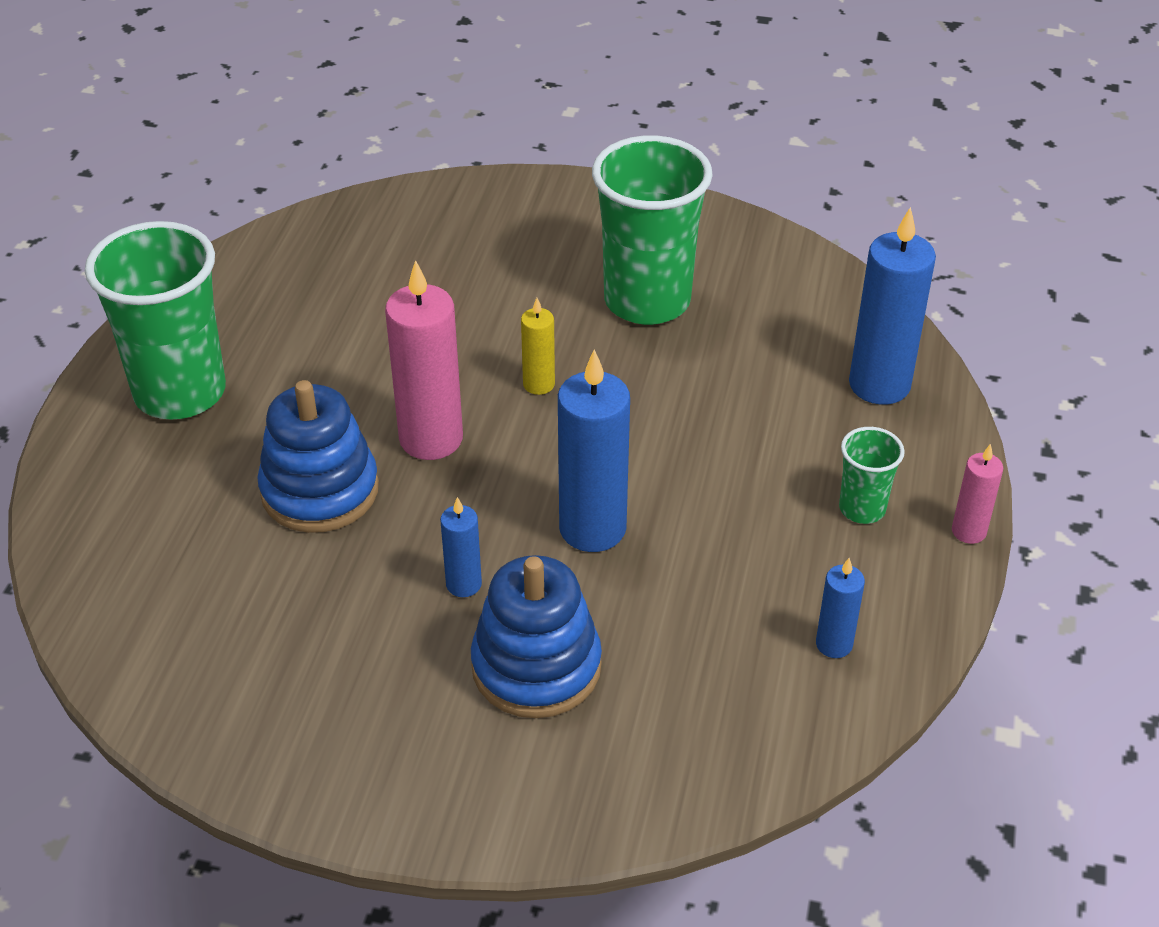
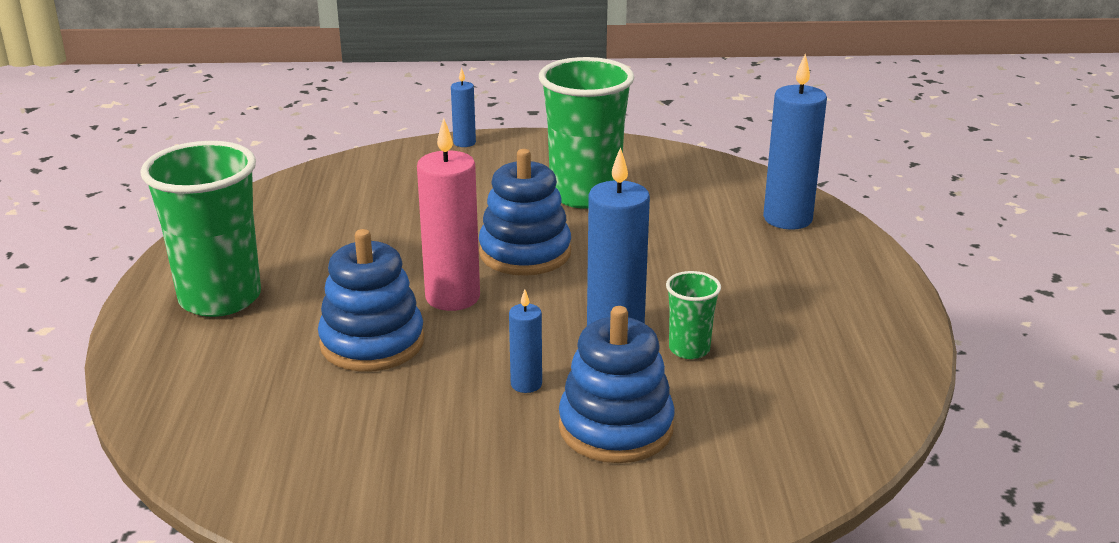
camera: 15 degrees left, 15 degrees down
(539, 384) = (525, 253): yellow candle -> blue stacking toy
(834, 644) = (847, 374): blue candle -> blue candle (464, 143)
(862, 509) = (818, 290): green cup -> green cup (689, 349)
(968, 531) = (905, 291): pink candle -> none

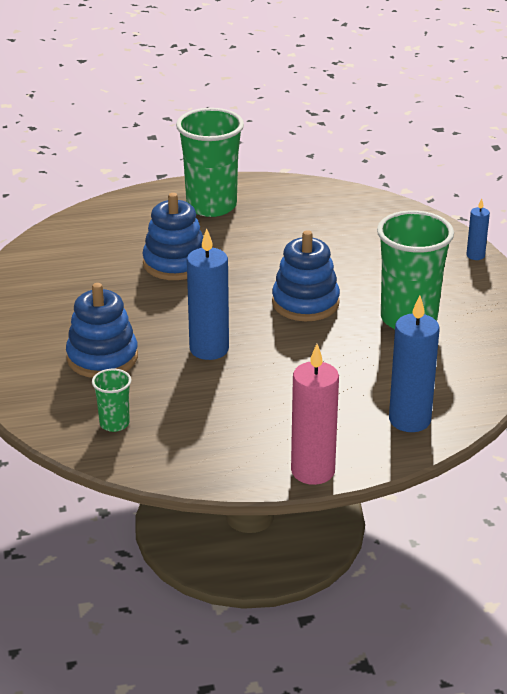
camera: 80 degrees right, 5 degrees up
(452, 297) = (236, 283): pink candle -> pink candle (313, 471)
(526, 384) = (142, 322): blue candle -> none
(689, 349) = (196, 380): green cup -> green cup (114, 423)

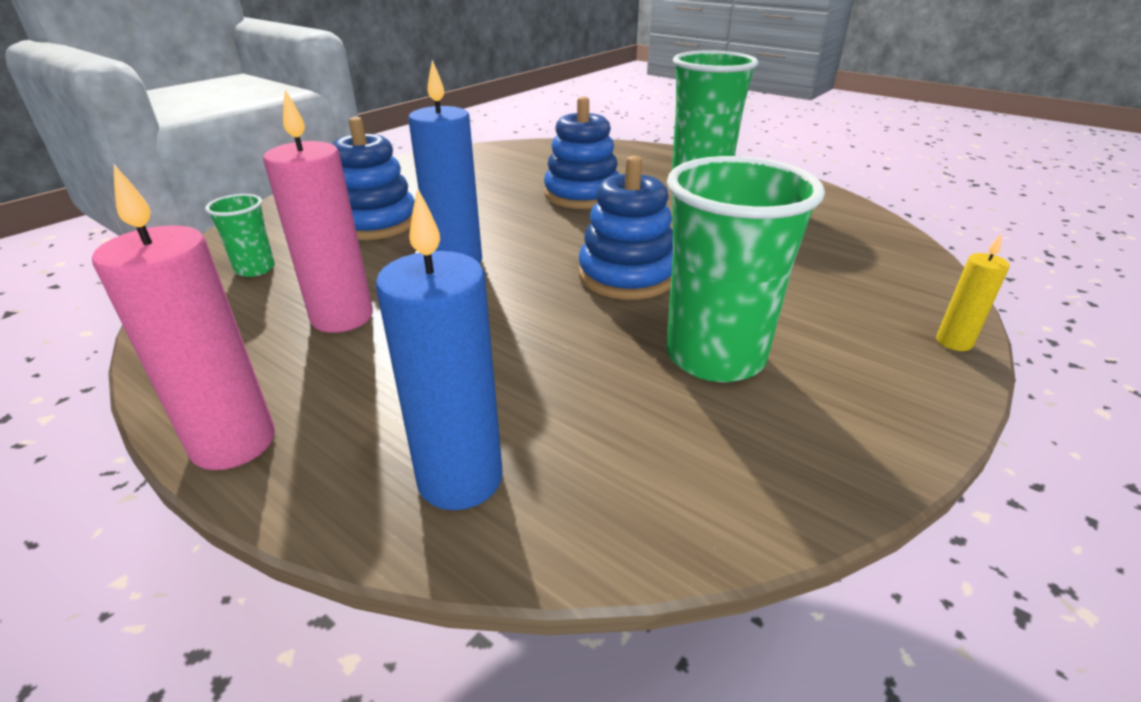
camera: 50 degrees right, 0 degrees up
(227, 409) = (342, 317): none -> pink candle
(475, 255) = (953, 342): blue candle -> yellow candle

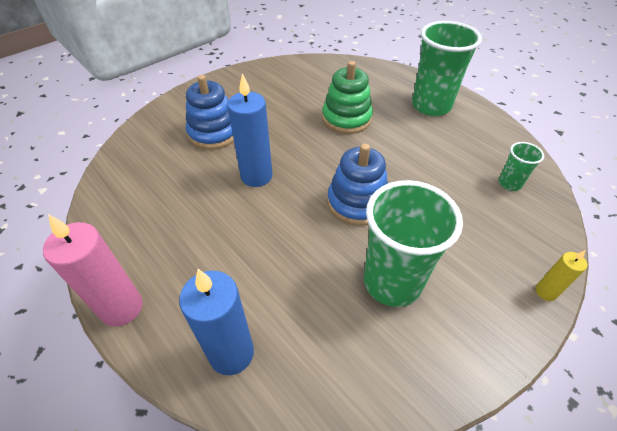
camera: 10 degrees right, 15 degrees up
(255, 269) = (141, 168): green cup -> green cup (509, 183)
(342, 317) = (185, 217): pink candle -> none
(582, 195) = (346, 118): blue stacking toy -> green stacking toy

